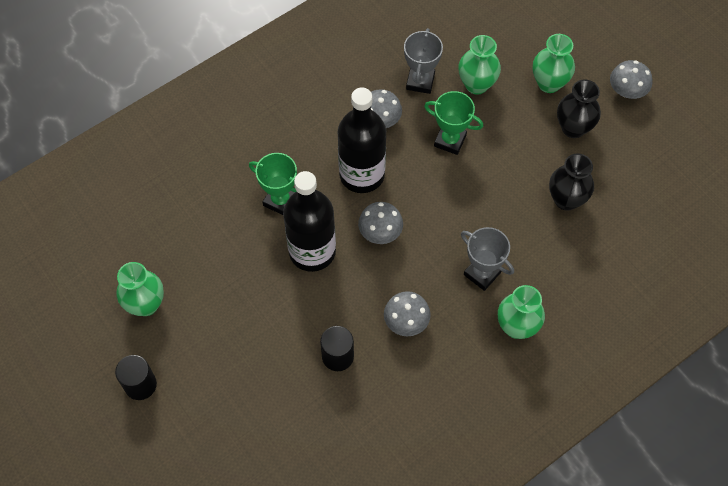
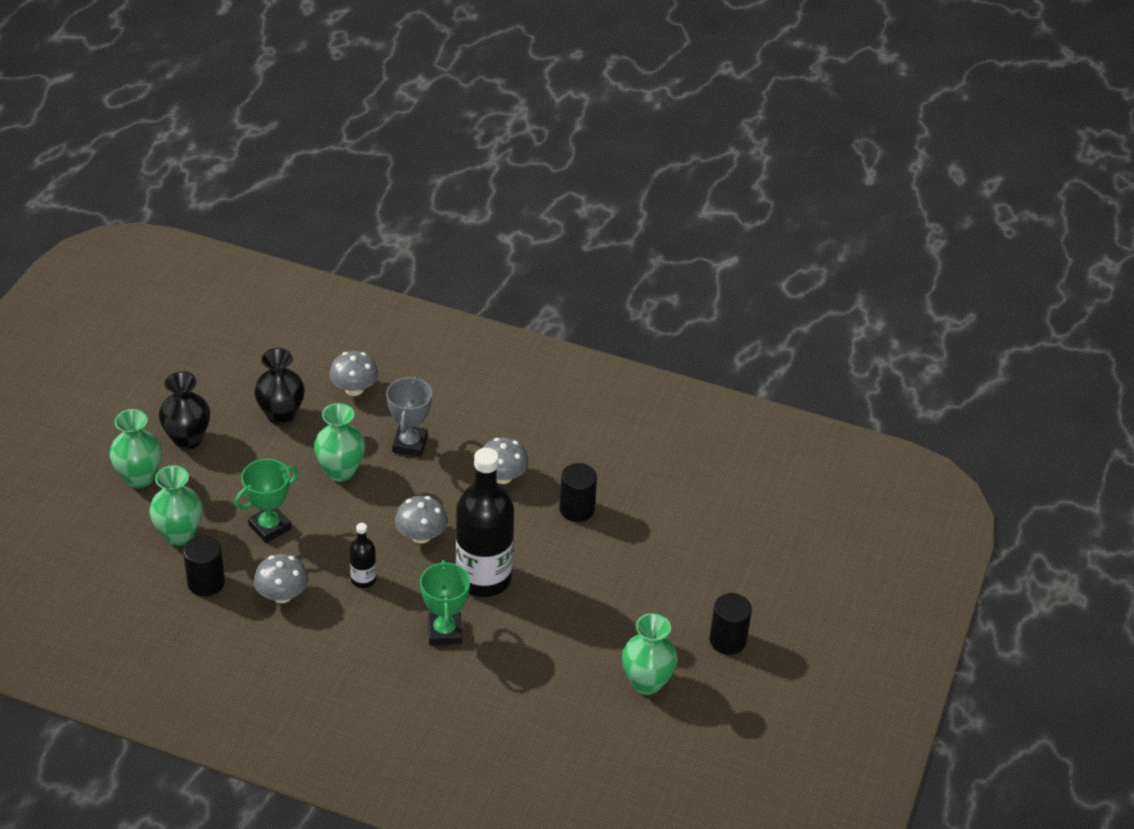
camera: 125 degrees left, 20 degrees down
(362, 174) = (363, 579): black bottle -> black bottle, size x0.45
(420, 81) = (206, 583): grey trophy -> black cylinder
(450, 140) = (269, 527): green trophy -> green trophy turned 60 degrees clockwise
(516, 326) = (446, 401): green vase -> green vase (340, 471)
(627, 91) = (111, 415): grey mushroom -> grey mushroom (354, 389)

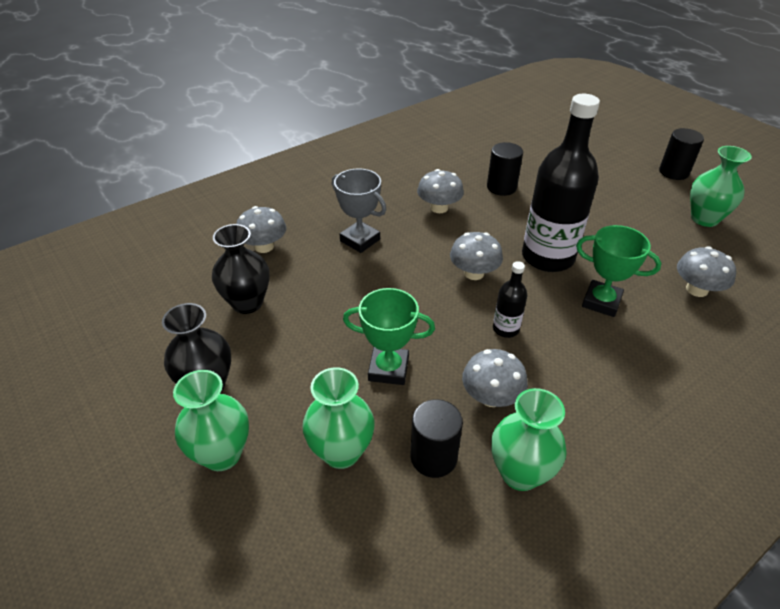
camera: 55 degrees left, 0 degrees up
(269, 527) = (388, 369): green trophy -> green trophy turned 75 degrees counterclockwise
(340, 471) = (355, 291): green vase -> green vase (520, 473)
(513, 695) = (696, 289): none -> grey mushroom

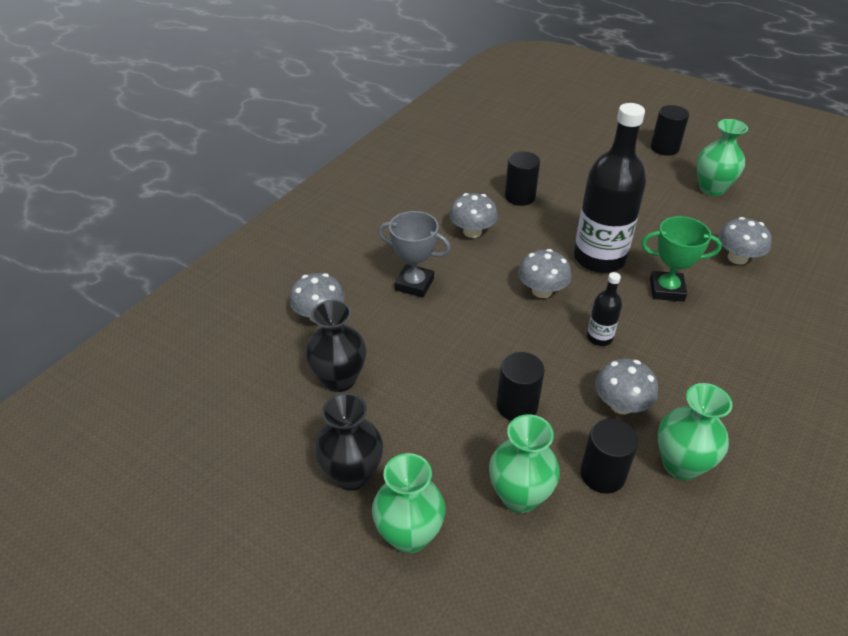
camera: 20 degrees left, 0 degrees up
(388, 369) = (517, 406): green trophy -> black cylinder

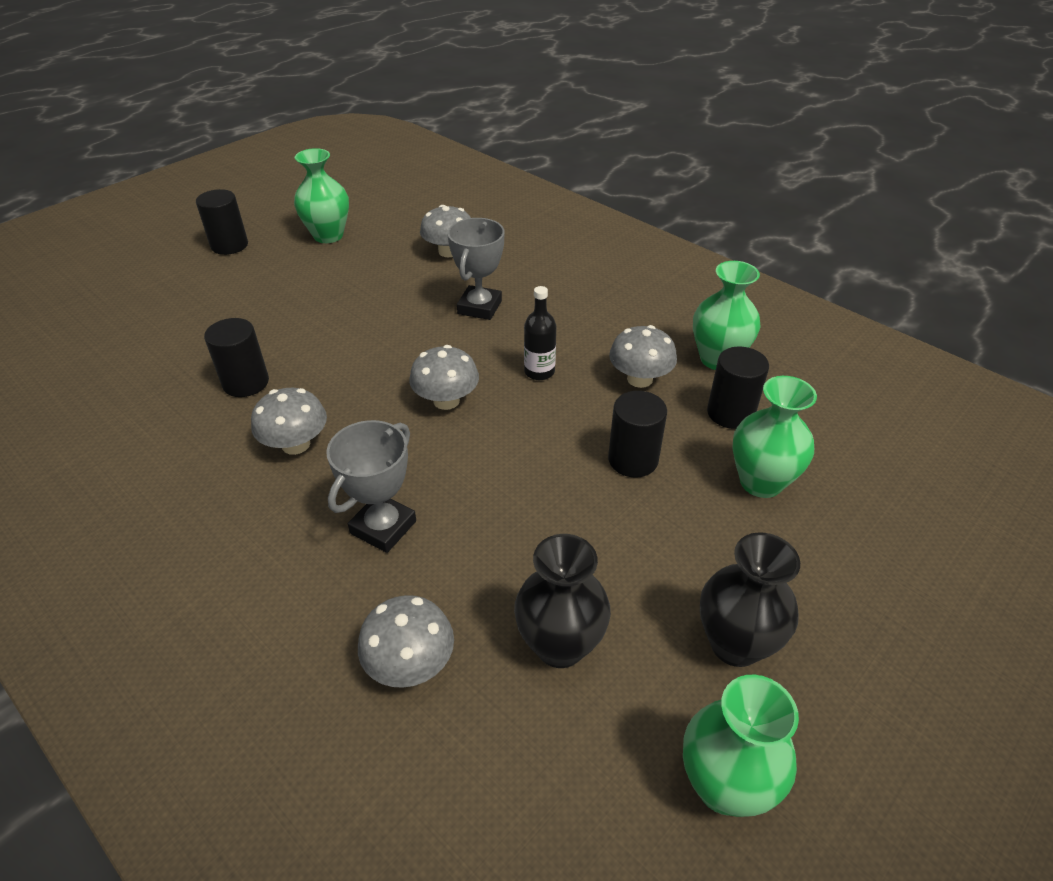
camera: 80 degrees left, 0 degrees up
(409, 535) = (822, 591): green vase -> green vase (724, 785)
(599, 258) = (407, 342): black bottle -> none
(666, 290) = (479, 307): green trophy -> grey trophy

